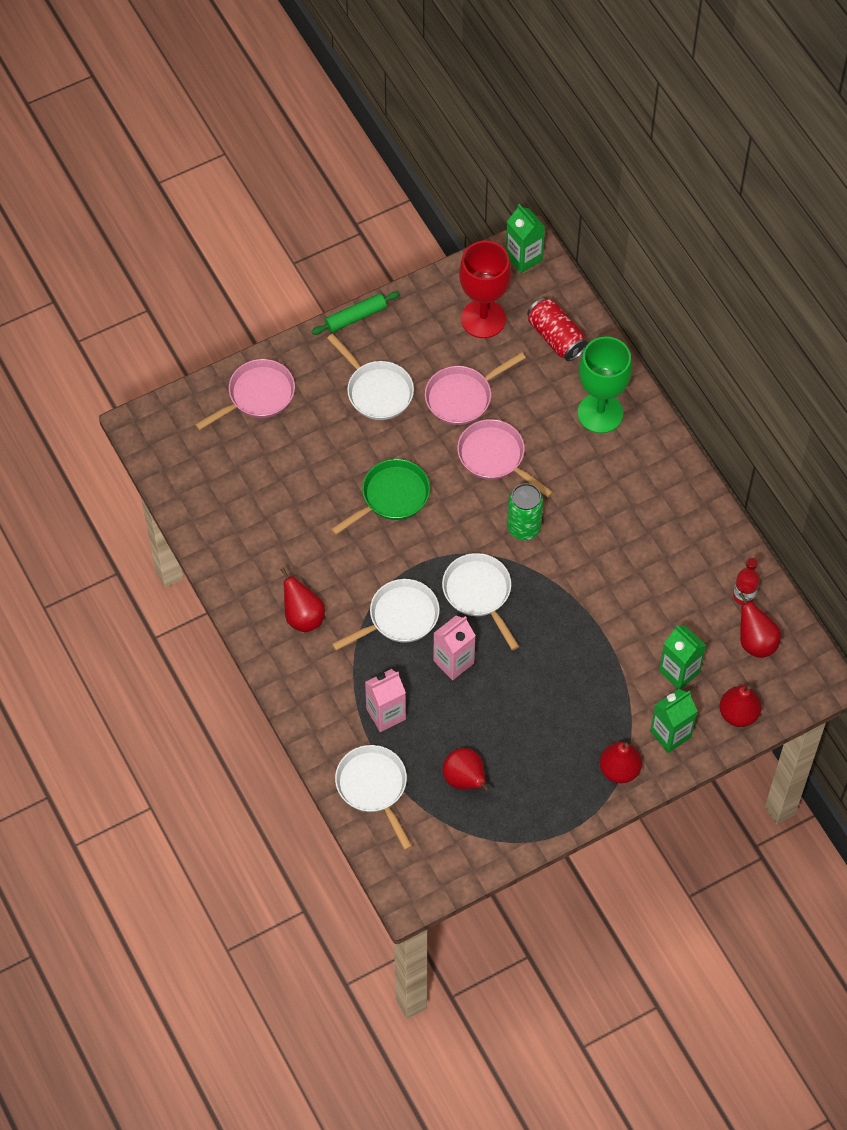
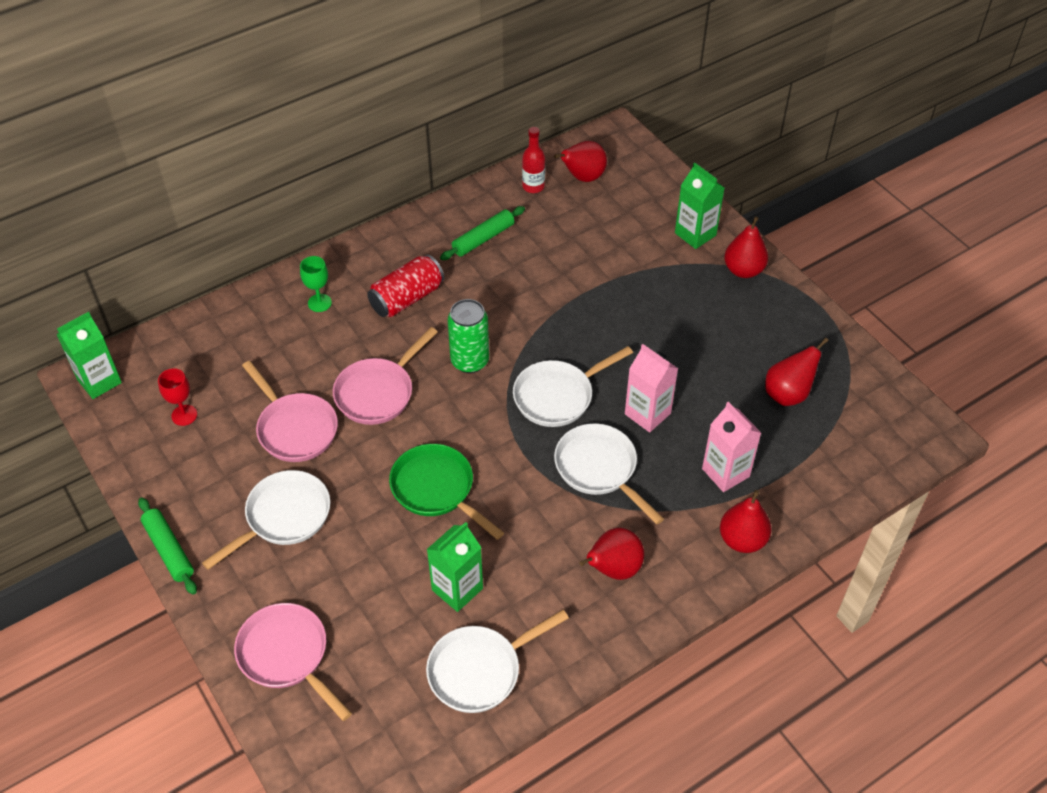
camera: 95 degrees left, 10 degrees down
(373, 787) = (819, 477): white pan -> white pan (479, 670)
(483, 319) = (184, 415): red goblet -> red goblet, size x0.46
(556, 337) = (216, 345): red can -> red can (407, 298)
(600, 413) = (319, 303): green goblet -> green goblet, size x0.46
(673, 547) = (483, 239): none -> green rolling pin
(679, 671) = (625, 230): green carton -> green carton (457, 589)
(738, 714) = (662, 187): red pear -> red pear (742, 540)

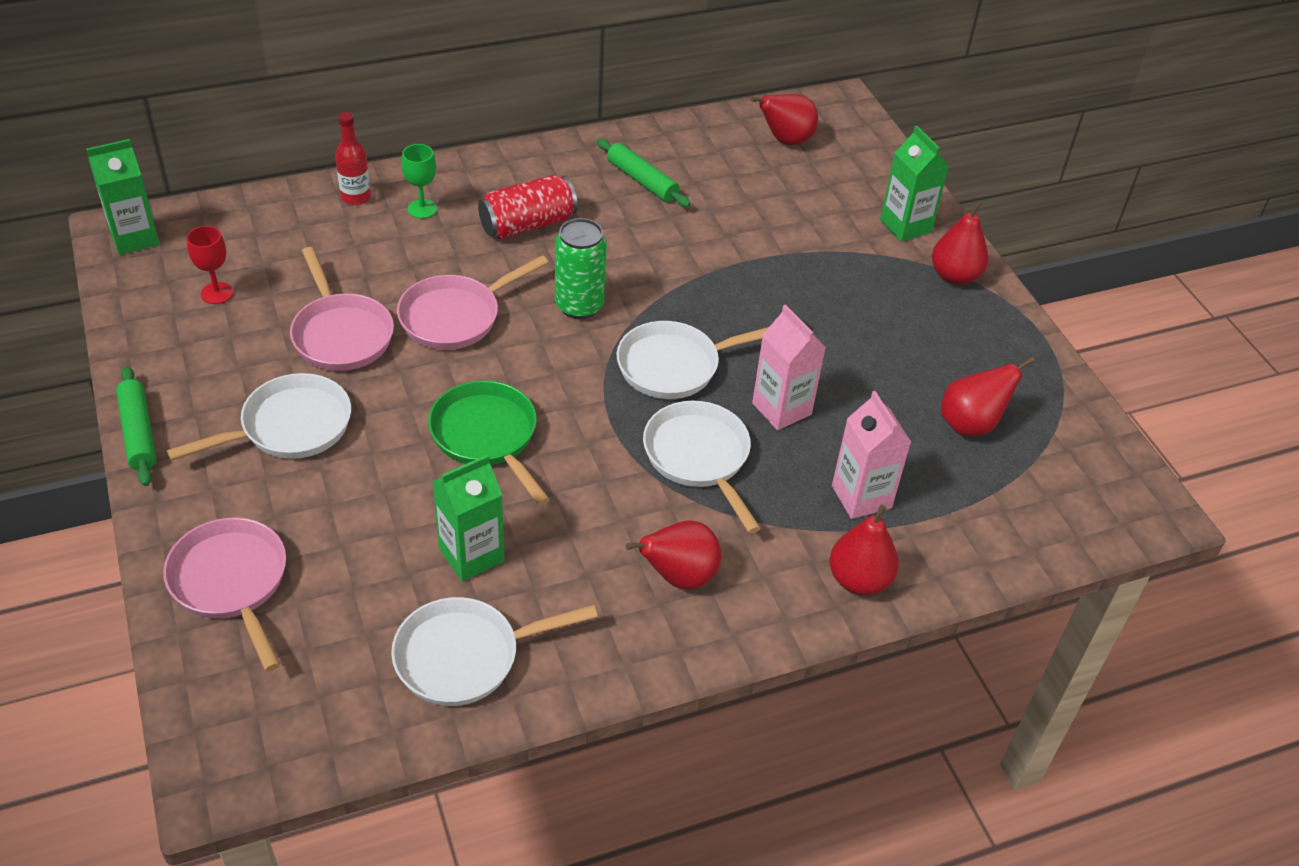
camera: 10 degrees right, 5 degrees down
(483, 239) = (642, 181): green rolling pin -> green rolling pin turned 75 degrees clockwise
(533, 186) = (722, 139): red bottle -> red bottle (356, 197)

